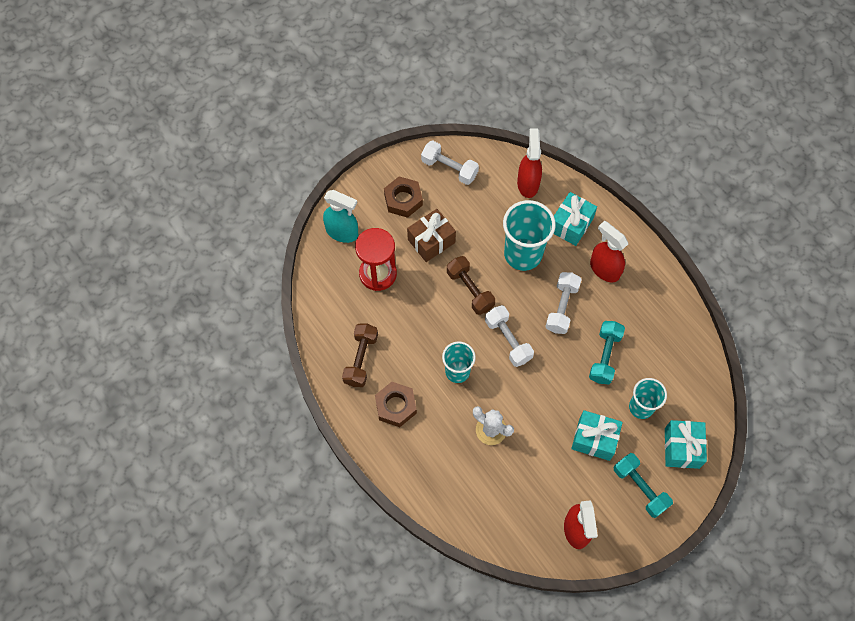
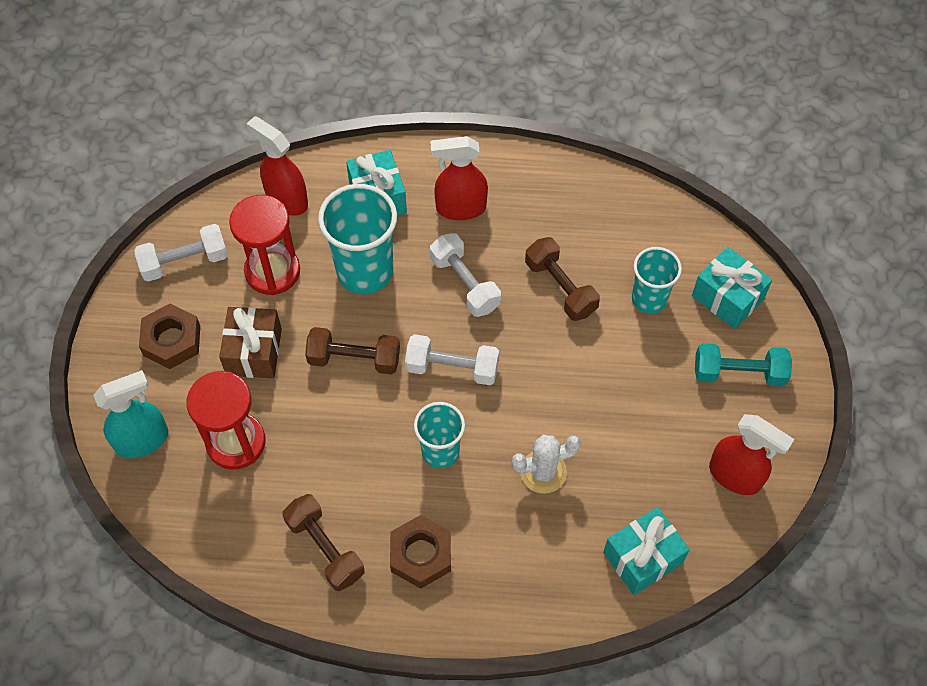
camera: 50 degrees left, 5 degrees down
(482, 212) = (272, 271): none -> red hourglass
(594, 439) = (646, 373): turquoise gift -> turquoise gift (643, 558)
(605, 356) = (560, 287): turquoise dumbbell -> brown dumbbell

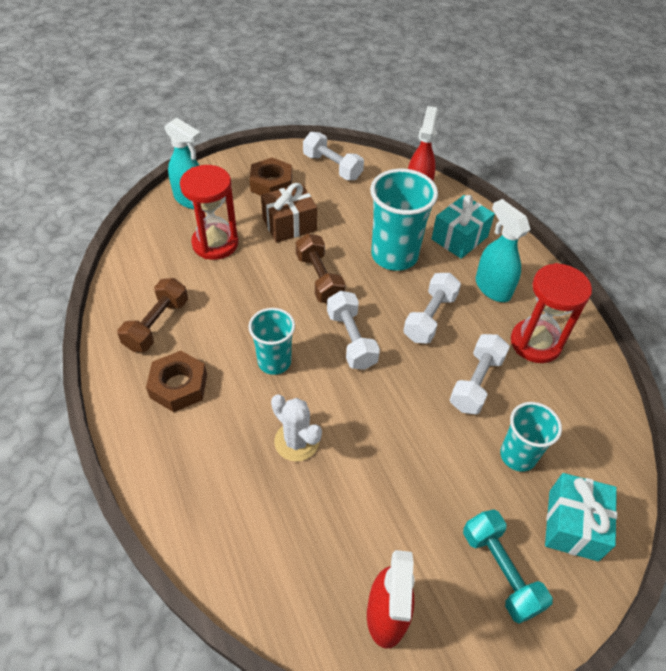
camera: 60 degrees right, 10 degrees down
(272, 271) = (357, 209): red hourglass -> red hourglass (535, 343)
(460, 208) = (492, 288): red spray bottle -> turquoise spray bottle
(560, 287) = (476, 382): brown dumbbell -> white dumbbell
(643, 558) = (254, 561): turquoise gift -> none

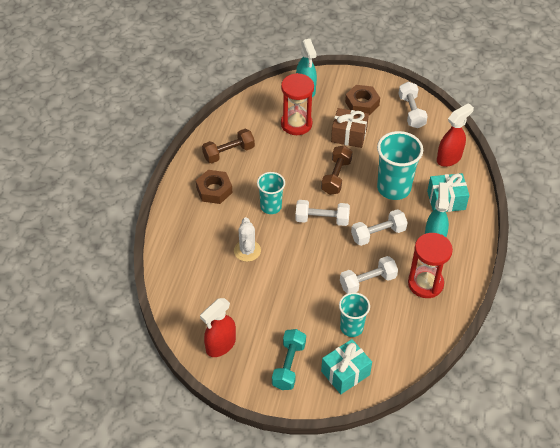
camera: 40 degrees right, 0 degrees up
(351, 339) = (322, 219): white dumbbell -> white dumbbell turned 75 degrees clockwise

